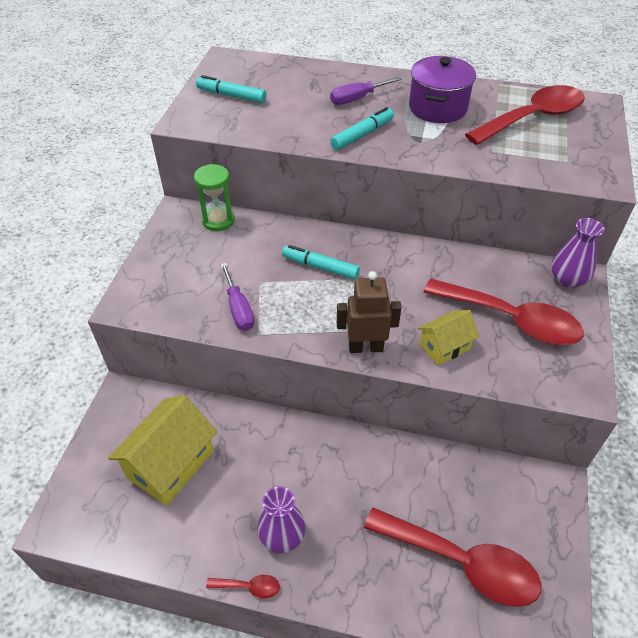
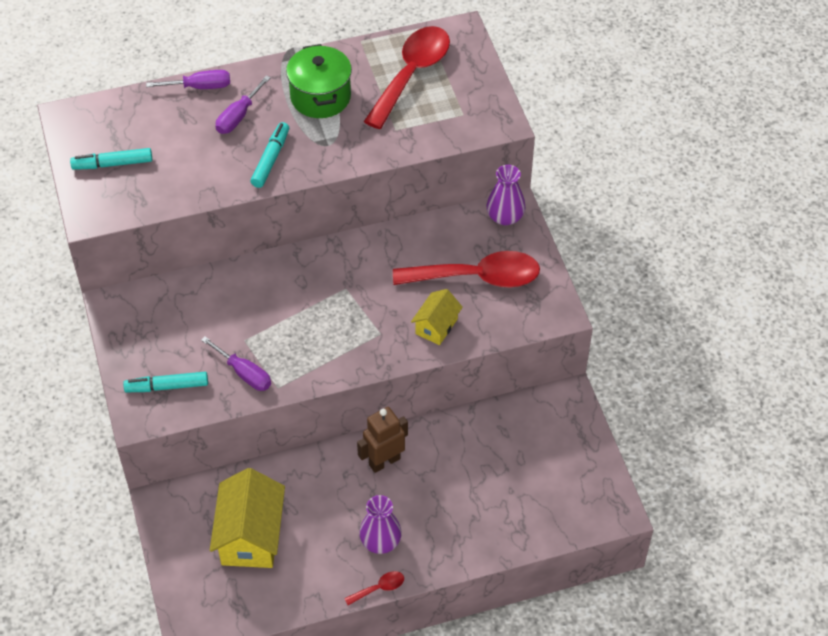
camera: 30 degrees left, 5 degrees up
(218, 220) = (159, 295): green hourglass -> none
(320, 267) = (288, 300): turquoise marker -> turquoise marker (167, 386)
(341, 72) = (200, 87): none -> purple screwdriver
(365, 347) = (374, 357): brown robot -> brown robot (384, 461)
(437, 108) = (320, 97): purple pot -> green pot
(462, 563) = (526, 490): red spoon -> none

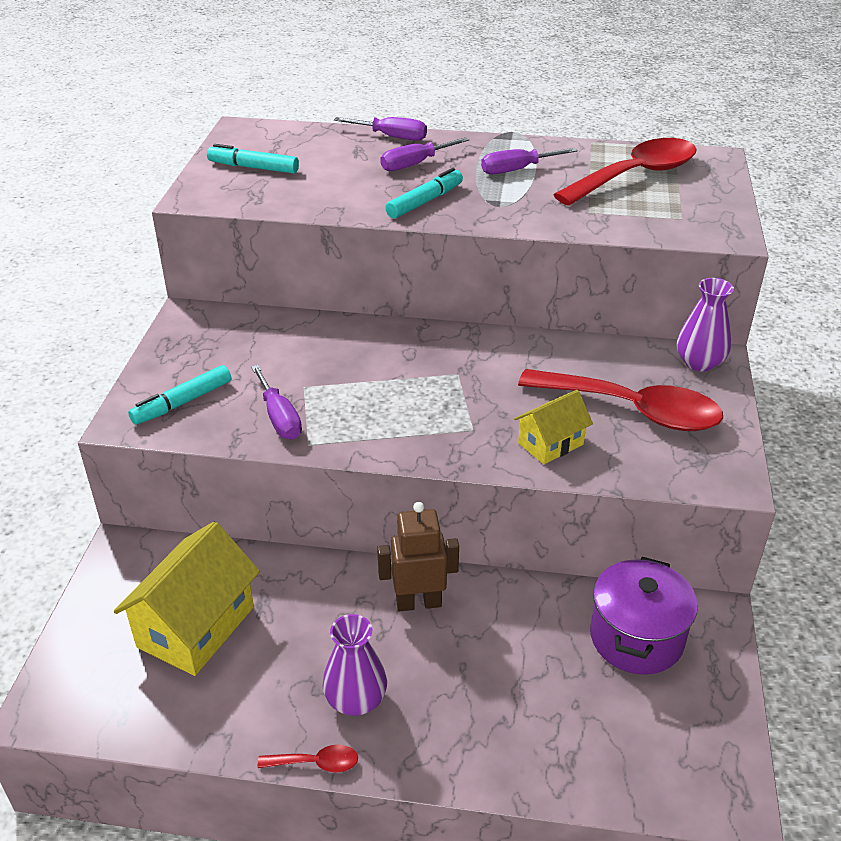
camera: 25 degrees right, 15 degrees down
(167, 386) = (182, 402): turquoise marker -> turquoise marker turned 60 degrees counterclockwise
(320, 97) = (517, 170): green pot -> purple screwdriver
(529, 432) = (636, 637): none -> purple pot

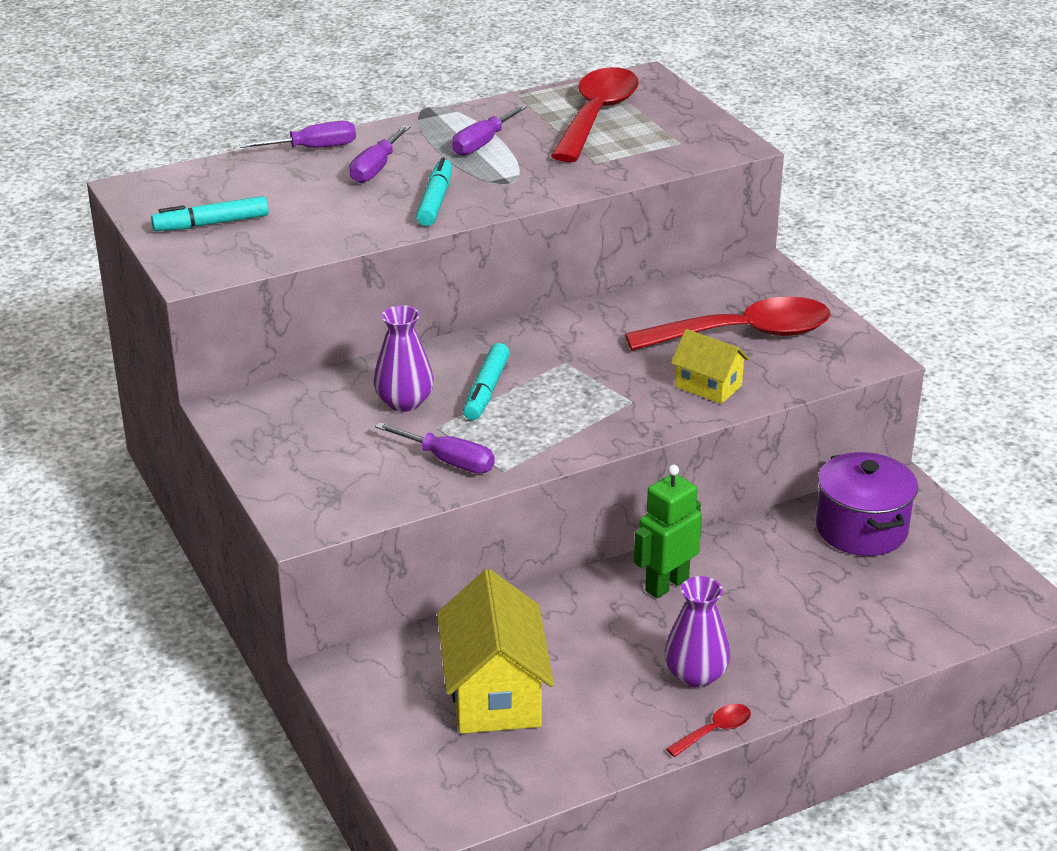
camera: 35 degrees left, 5 degrees down
(182, 402) = (336, 487): turquoise marker -> turquoise marker (486, 390)
(418, 602) = (666, 584): brown robot -> green robot
(550, 444) = (708, 386): yellow house -> yellow house turned 75 degrees counterclockwise
(699, 362) = (755, 276): purple vase -> purple vase (404, 402)

